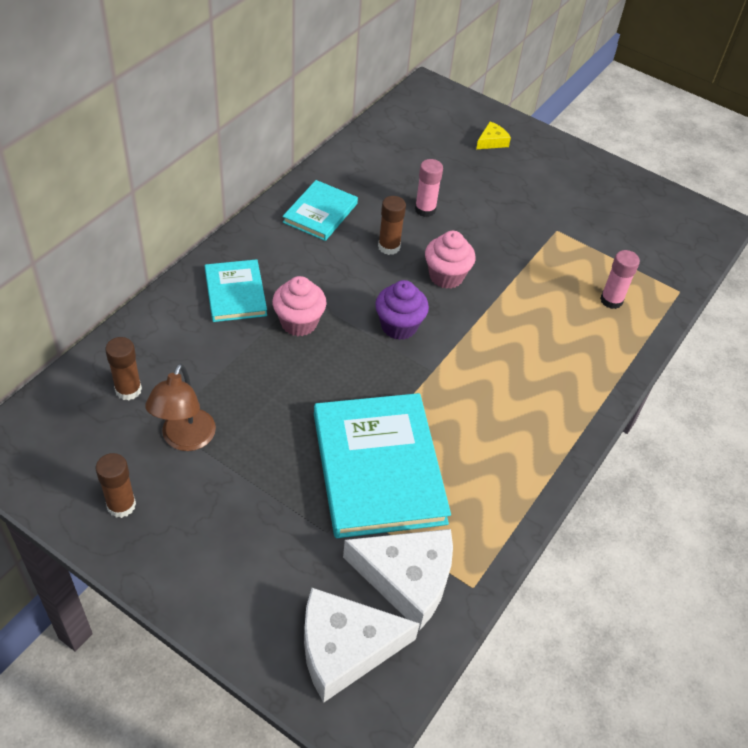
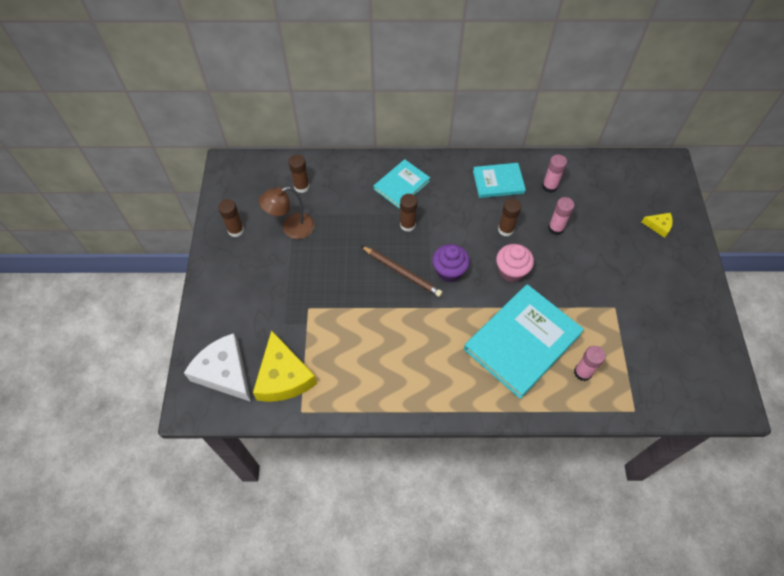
camera: 60 degrees right, 10 degrees up
(299, 323) = (407, 225): pink cupcake -> brown glue stick
(360, 368) = (402, 272): none -> brown pencil
(368, 180) = (549, 186): none -> pink glue stick
(378, 468) = (342, 321): turquoise book -> turquoise book (522, 341)
(407, 578) = (283, 376): white cheese -> yellow cheese

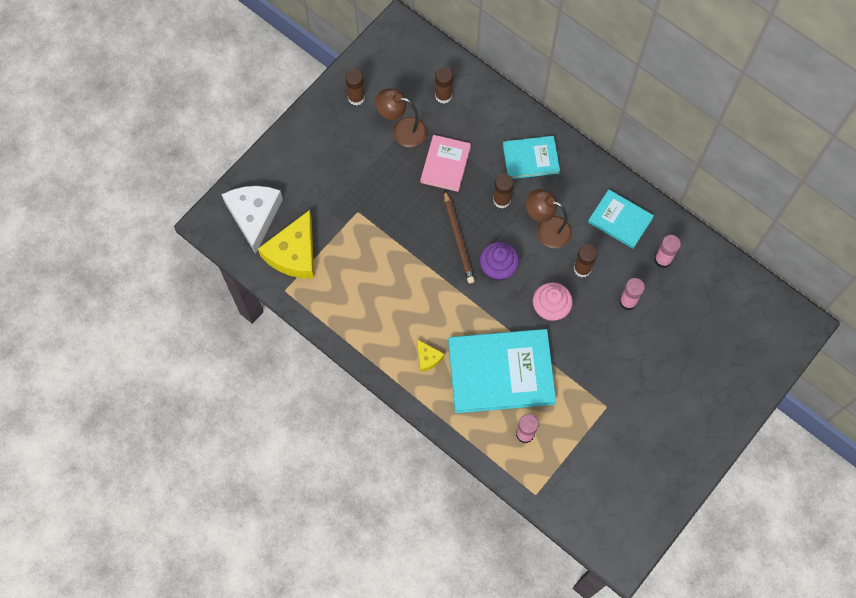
camera: 40 degrees right, 10 degrees up
(345, 229) = (445, 164): none -> pink book
(457, 222) = (546, 229): none -> brown lamp
(658, 226) = (724, 371): yellow cheese -> yellow cheese (428, 358)

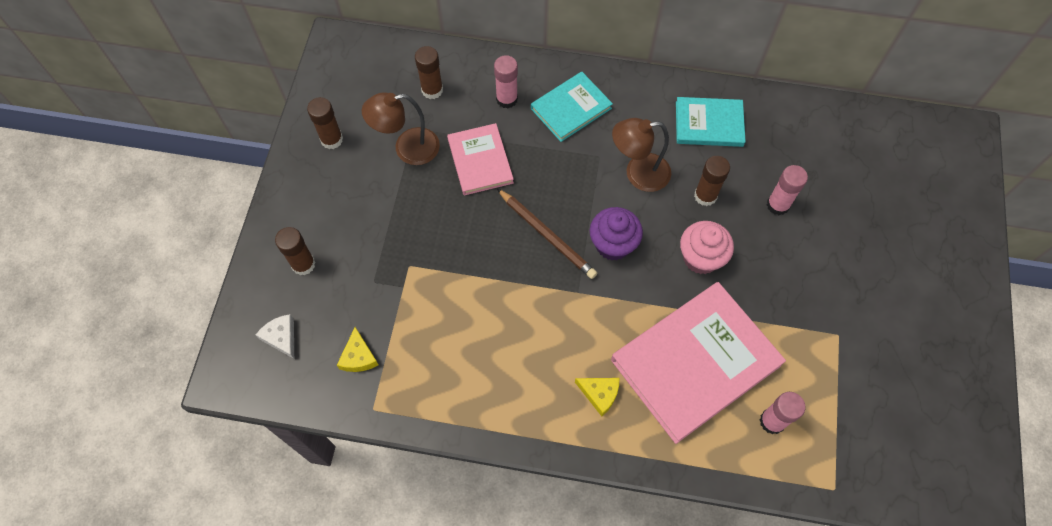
camera: 30 degrees left, 5 degrees down
(254, 215) = (281, 337): white cheese -> white cheese, size x0.47
(294, 253) = (358, 356): yellow cheese -> yellow cheese, size x0.47
(501, 200) = (568, 168): brown glue stick -> brown glue stick (303, 264)
(501, 372) = (695, 362): turquoise book -> pink book
(663, 259) = (781, 141): pink glue stick -> pink glue stick (507, 99)

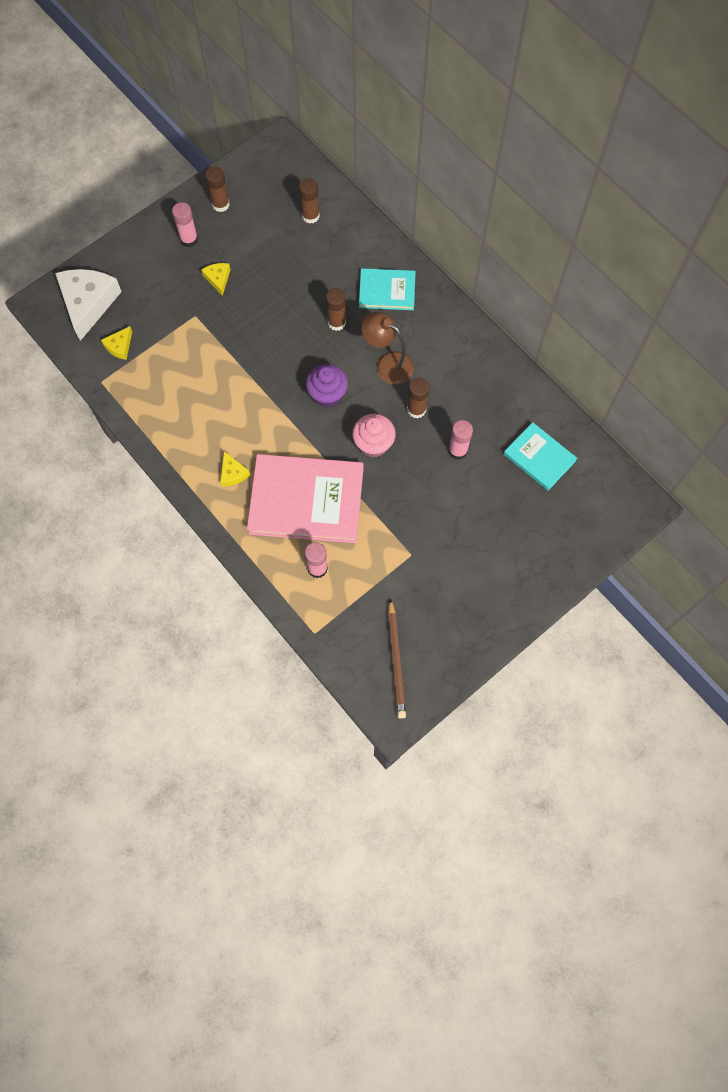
camera: 40 degrees right, 5 degrees up
(281, 337) = (88, 303): white cheese -> white cheese, size x2.14
(303, 264) = (137, 270): brown glue stick -> brown glue stick (336, 322)
(398, 213) = (218, 279): none -> yellow cheese
(407, 148) = (260, 243): brown lamp -> none
(480, 161) = (297, 283): pink book -> none
(507, 99) = (352, 255): pink glue stick -> pink glue stick (189, 239)
(547, 235) = (293, 359): brown pencil -> brown pencil (396, 660)
(709, 124) = (467, 367): turquoise book -> turquoise book (539, 457)

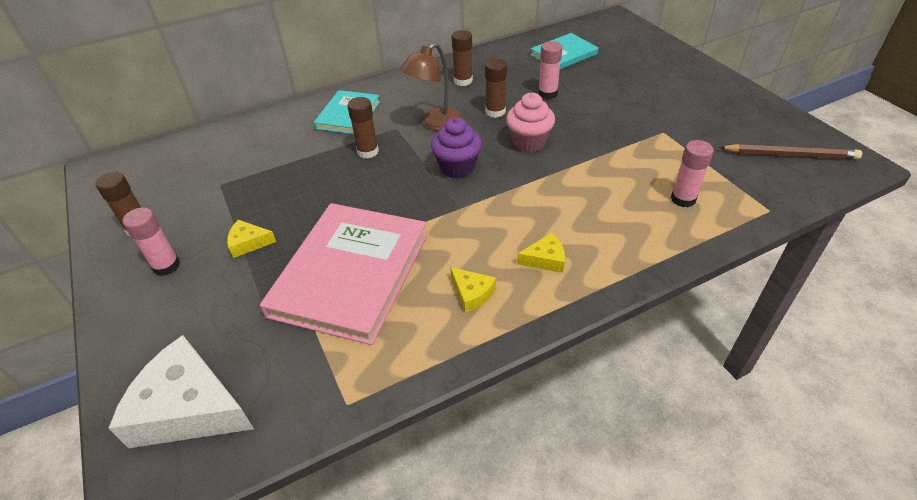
camera: 75 degrees left, 25 degrees down
(119, 346) = (294, 370): yellow cheese -> yellow cheese (472, 293)
(306, 500) = (592, 198): pink book -> pink book (350, 274)
(310, 216) = (217, 156): brown glue stick -> brown glue stick (463, 81)

